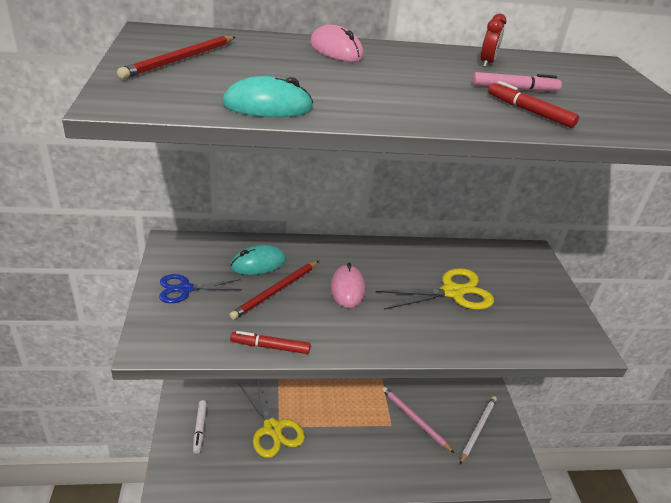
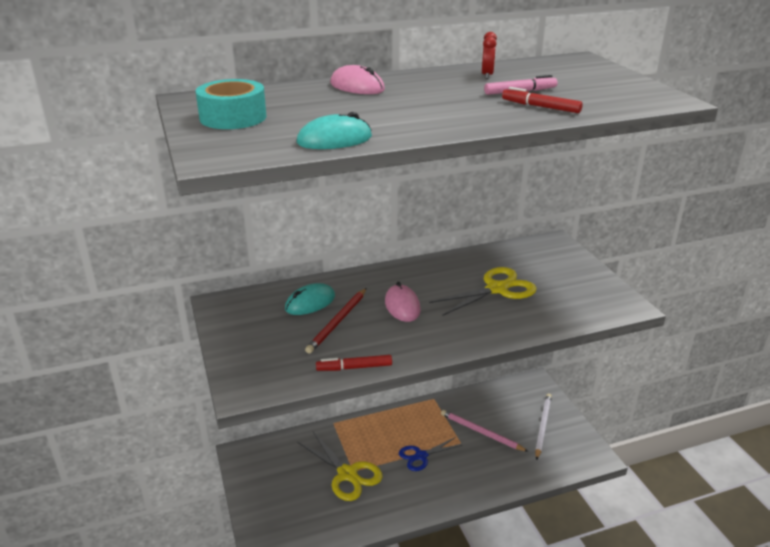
camera: 10 degrees left, 5 degrees down
(180, 60) = (233, 117): red pencil -> turquoise tape
(185, 289) = (252, 338): blue scissors -> blue scissors (421, 456)
(200, 428) = (275, 492): white marker -> none

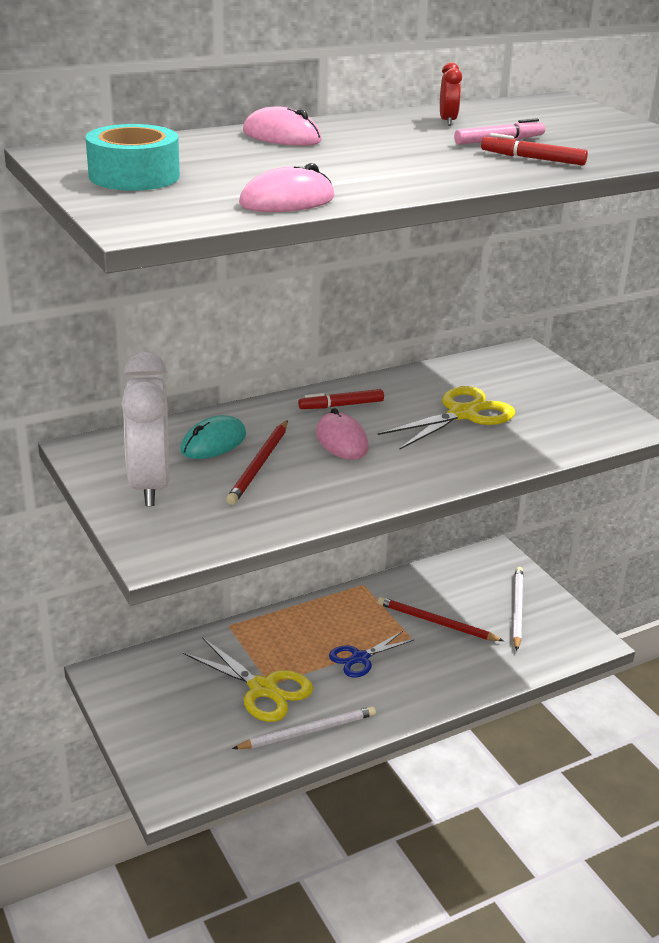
camera: 10 degrees left, 0 degrees up
(256, 334) = (150, 485): none -> white clock
(334, 140) = (287, 201): turquoise mouse -> pink mouse
(354, 368) = (299, 518): red marker -> red marker (341, 405)
(373, 511) = (308, 731): none -> white pencil
(481, 432) = (436, 622): pink pencil -> red pencil

